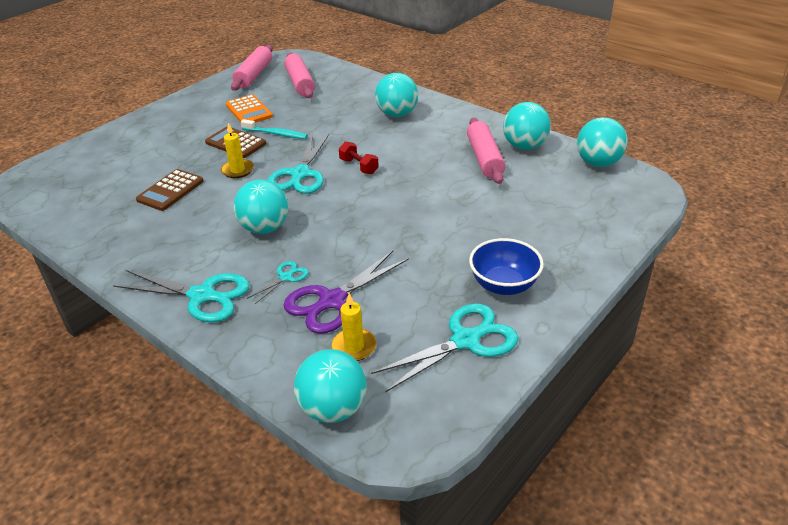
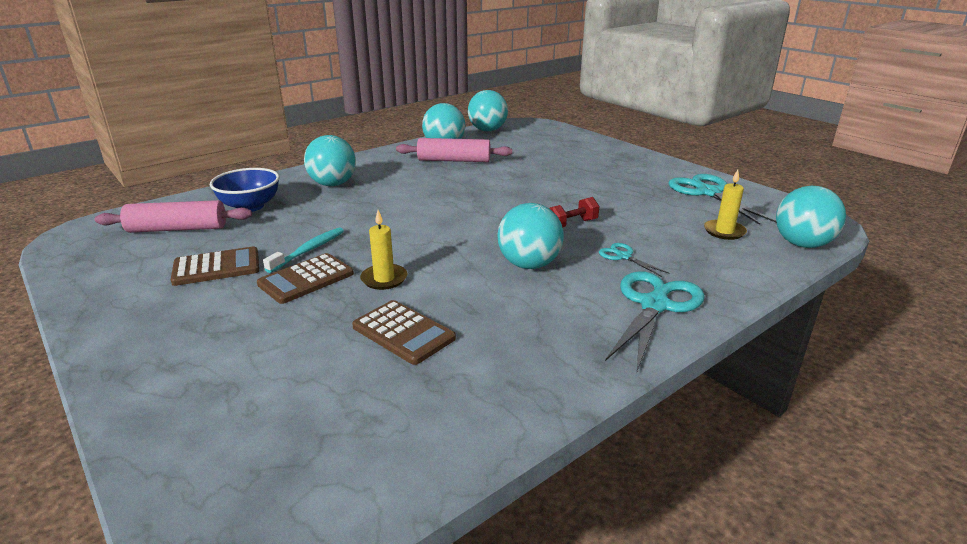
camera: 80 degrees left, 10 degrees down
(249, 111) = (216, 267): orange calculator -> brown calculator
(254, 75) = (97, 260): pink rolling pin -> none
(300, 175) = (425, 240): turquoise scissors -> none
(331, 301) = (663, 237): purple scissors -> none
(359, 166) = (429, 209): red dumbbell -> red dumbbell (571, 224)
(503, 285) = (641, 175): blue bowl -> blue bowl (250, 206)

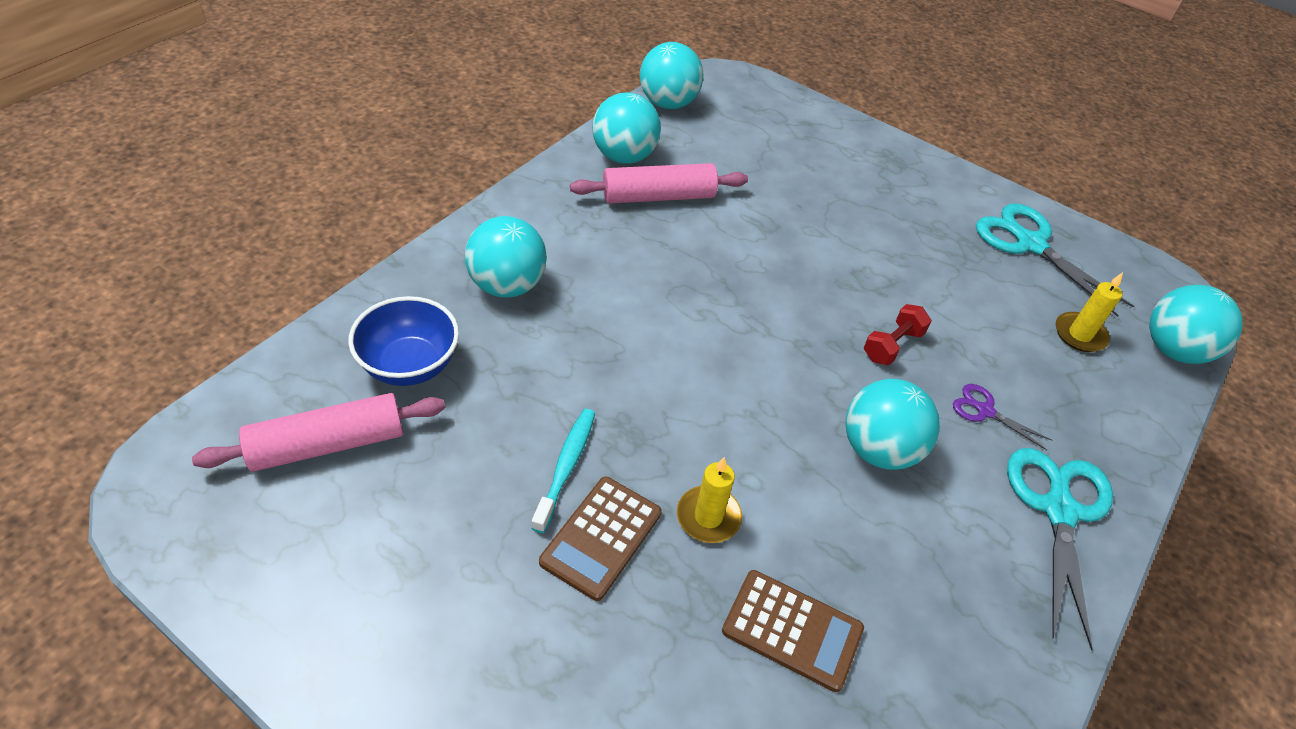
camera: 20 degrees left, 20 degrees up
(216, 267) = (452, 533): brown calculator -> none
(623, 256) = (984, 410): turquoise scissors -> purple scissors

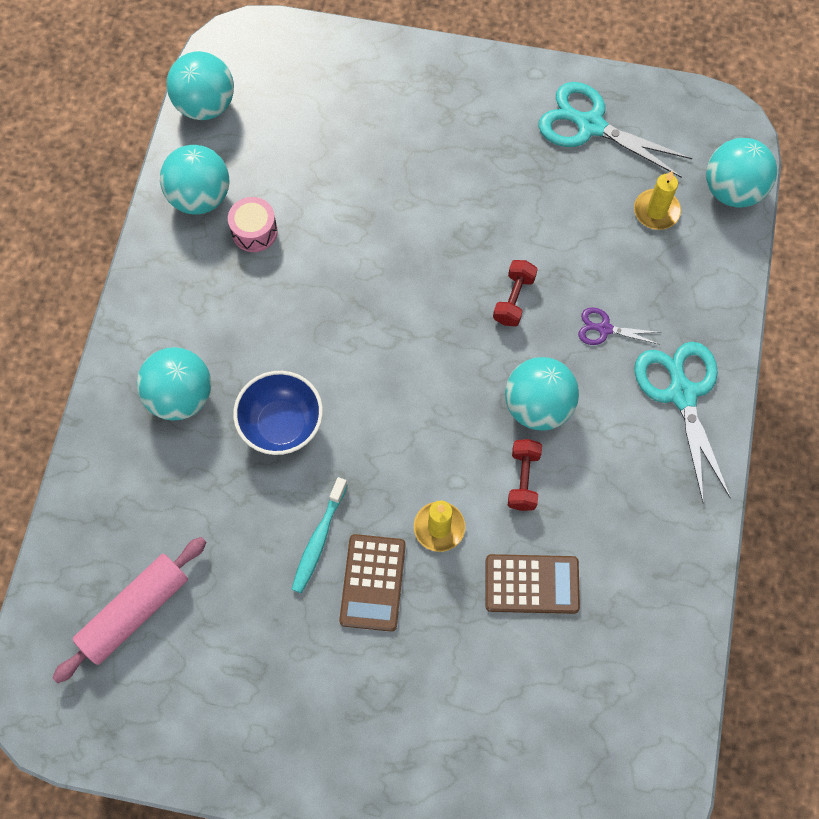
camera: 20 degrees left, 20 degrees up
(410, 365) = (150, 513): blue bowl -> blue bowl (282, 425)
(566, 467) = (318, 540): turquoise toothbrush -> turquoise toothbrush turned 150 degrees counterclockwise
(658, 196) = (254, 231): pink rolling pin -> pink drum
(831, 513) = (523, 479): none -> red dumbbell

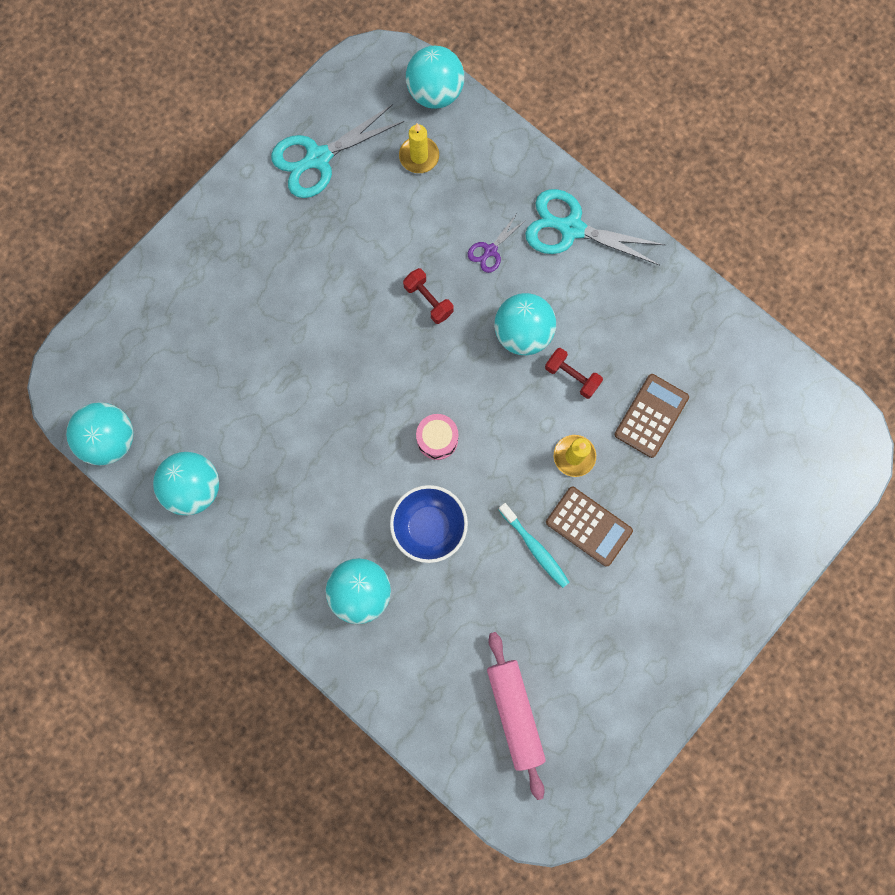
camera: 60 degrees left, 10 degrees up
(254, 231) = (252, 461): pink drum -> pink drum (437, 439)

